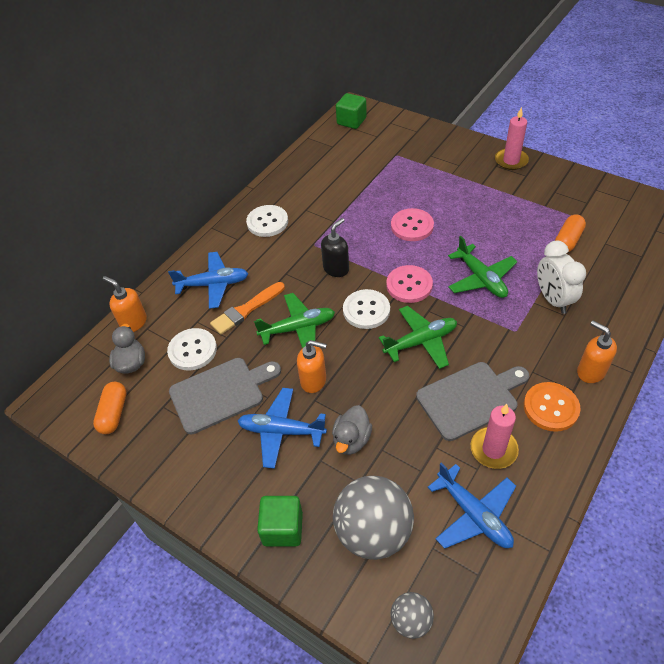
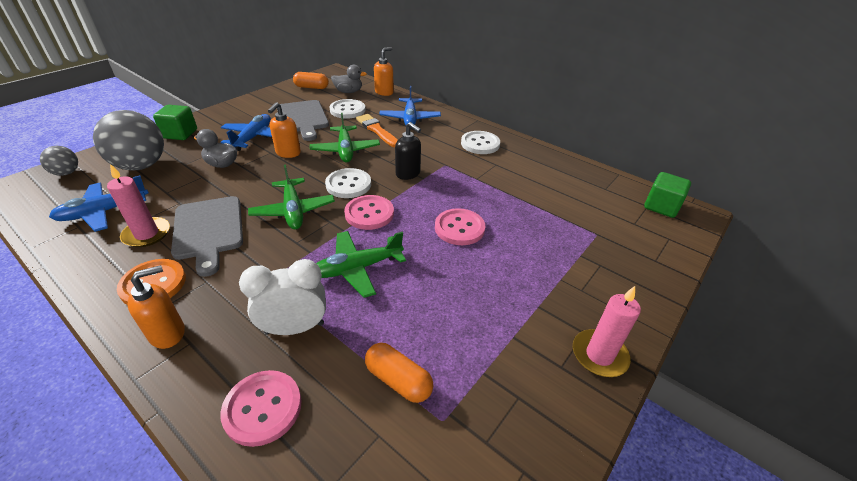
camera: 90 degrees right, 10 degrees down
(616, 297) = (262, 408): none -> pink button

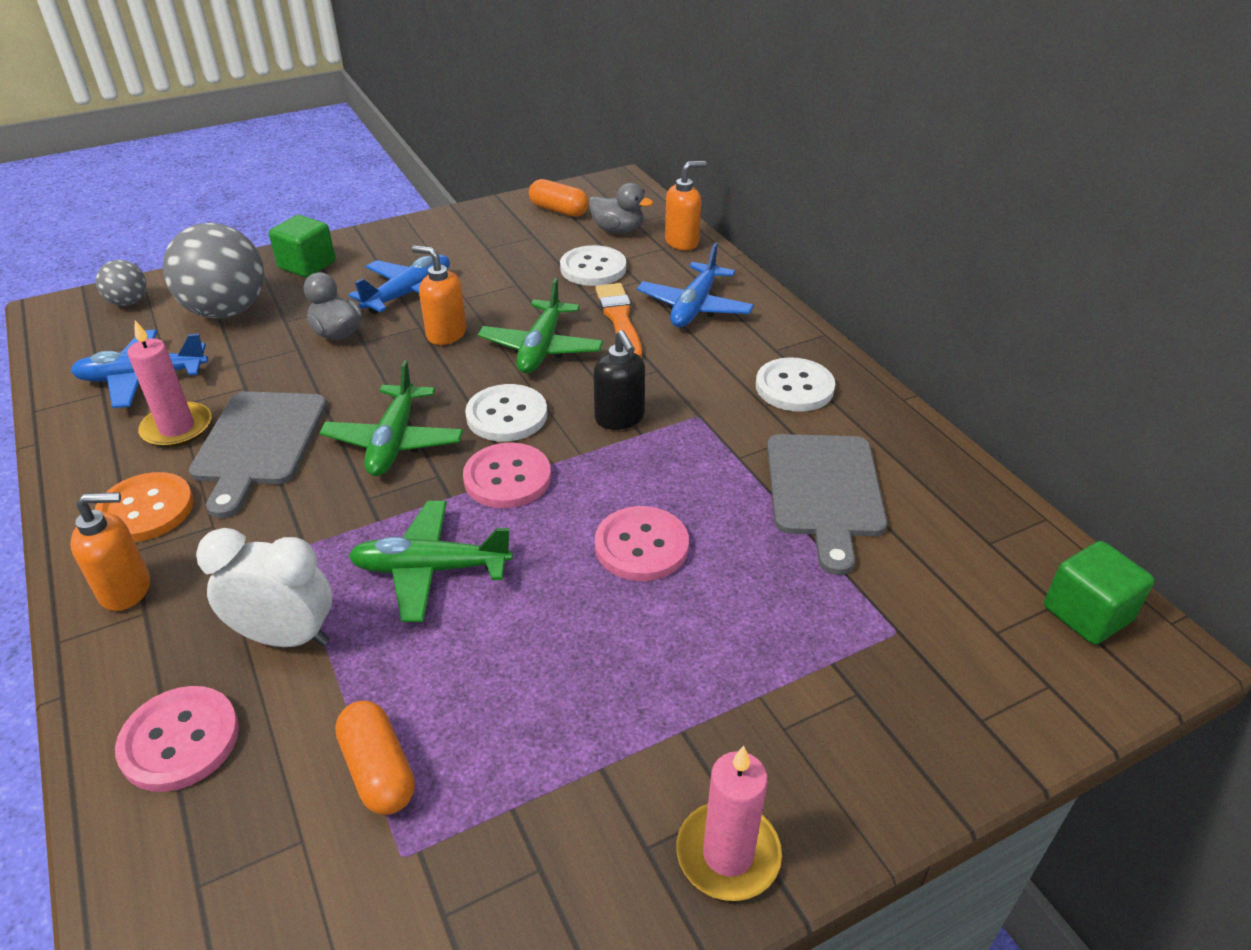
camera: 25 degrees right, 0 degrees up
(288, 153) = (446, 334): orange soap dispenser -> orange soap dispenser turned 75 degrees clockwise
(303, 118) = (508, 271): grey cutting board -> grey cutting board (825, 491)

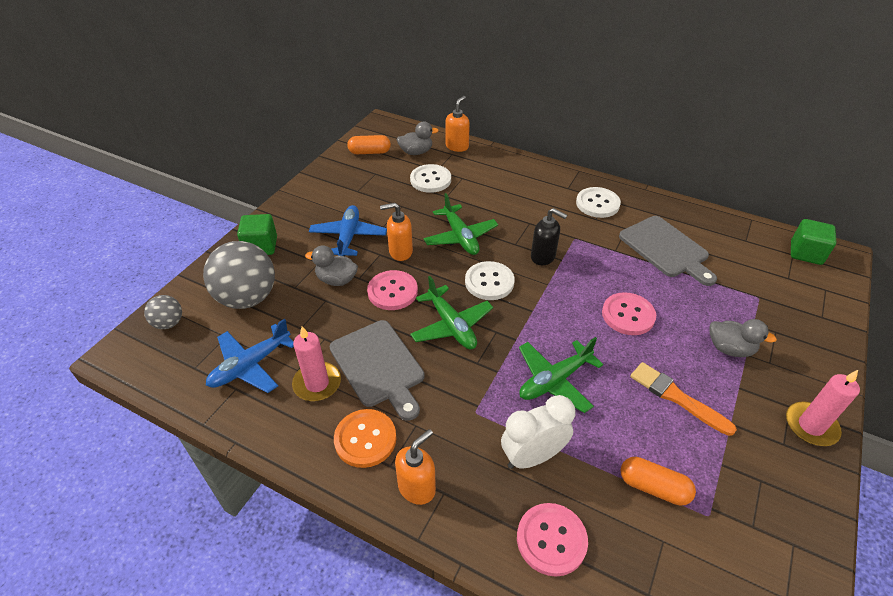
camera: 35 degrees left, 5 degrees up
(507, 478) = (531, 314): pink button -> pink button (392, 291)
(619, 319) = (479, 203): orange brush -> orange brush (676, 397)
(694, 307) = (506, 181): blue plane -> none
(741, 672) = (729, 349): none -> grey duck

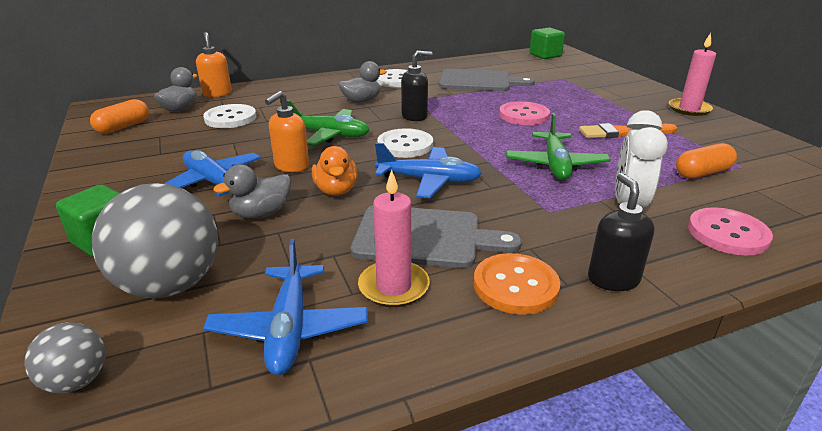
camera: 50 degrees left, 15 degrees down
(392, 291) = (336, 190): pink button -> orange duck
(417, 487) = (613, 279): orange soap dispenser -> black soap dispenser
(451, 325) = (429, 180): green plane -> blue plane
(729, 349) = (598, 102): grey duck -> grey duck (361, 101)

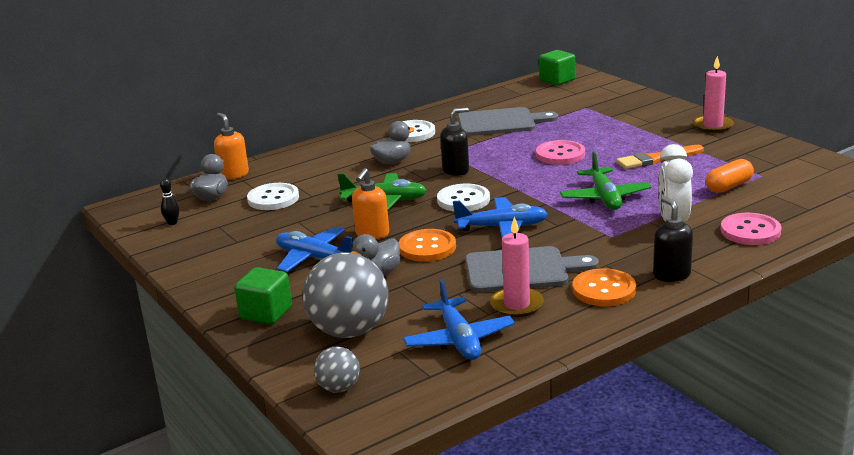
camera: 10 degrees left, 5 degrees down
(123, 127) = (172, 223): orange capsule -> black bowling pin
(336, 190) = (427, 247): orange duck -> orange button

